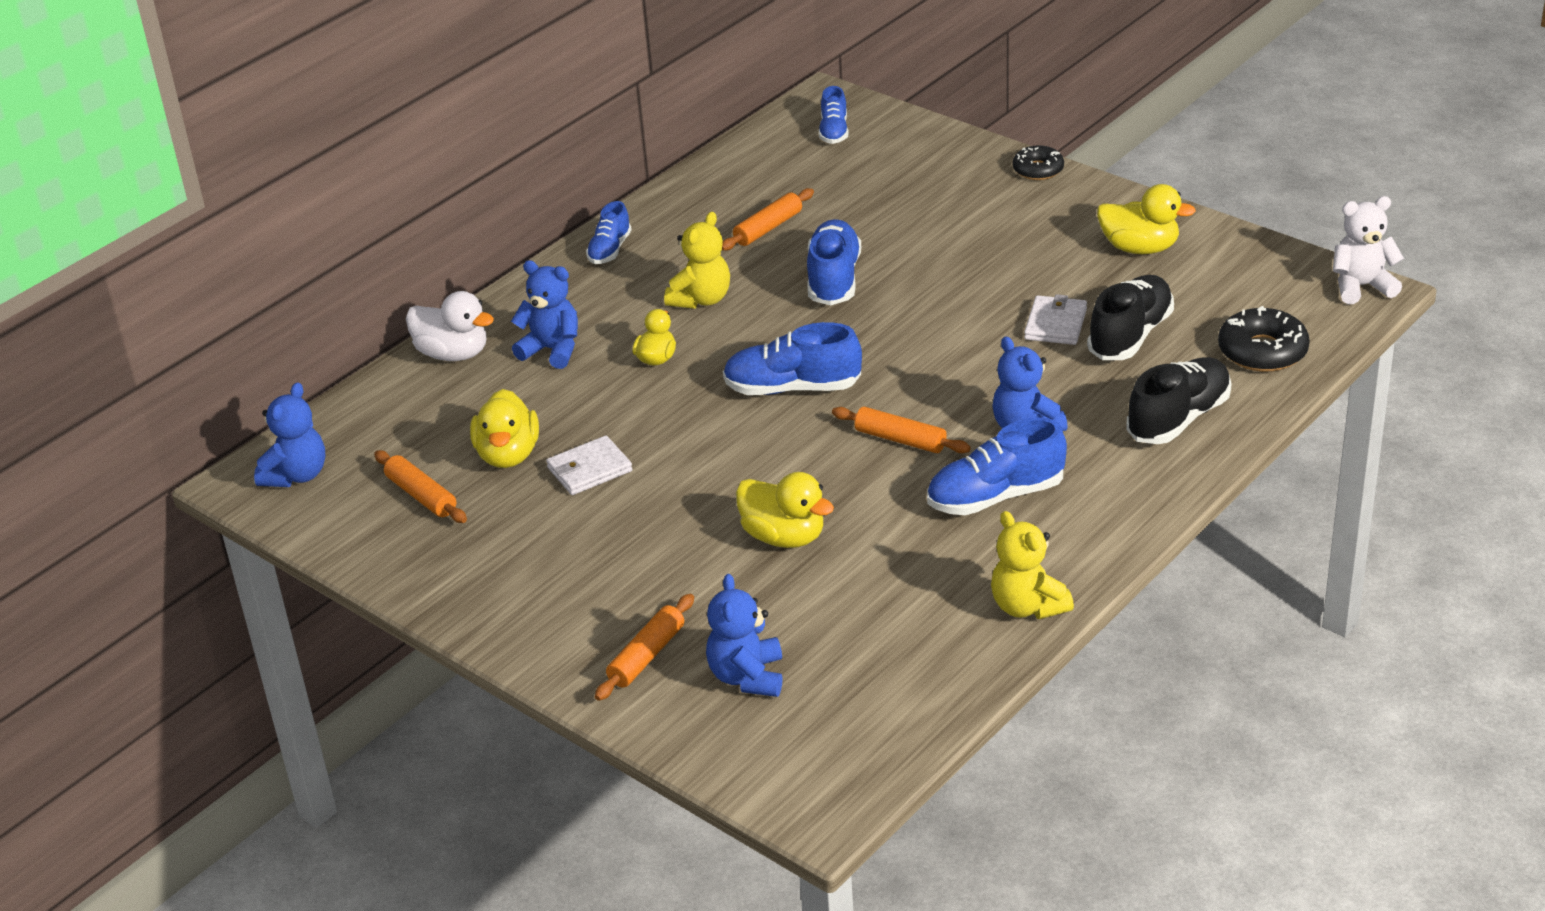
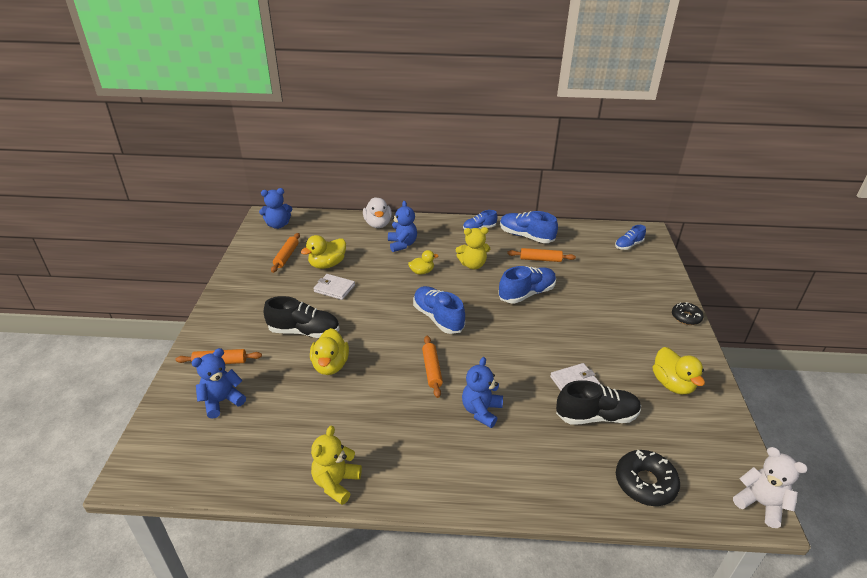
camera: 50 degrees right, 0 degrees up
(996, 497) = (416, 426): blue shoe -> blue shoe (526, 236)
(1178, 419) = (546, 473): black shoe -> black shoe (304, 331)

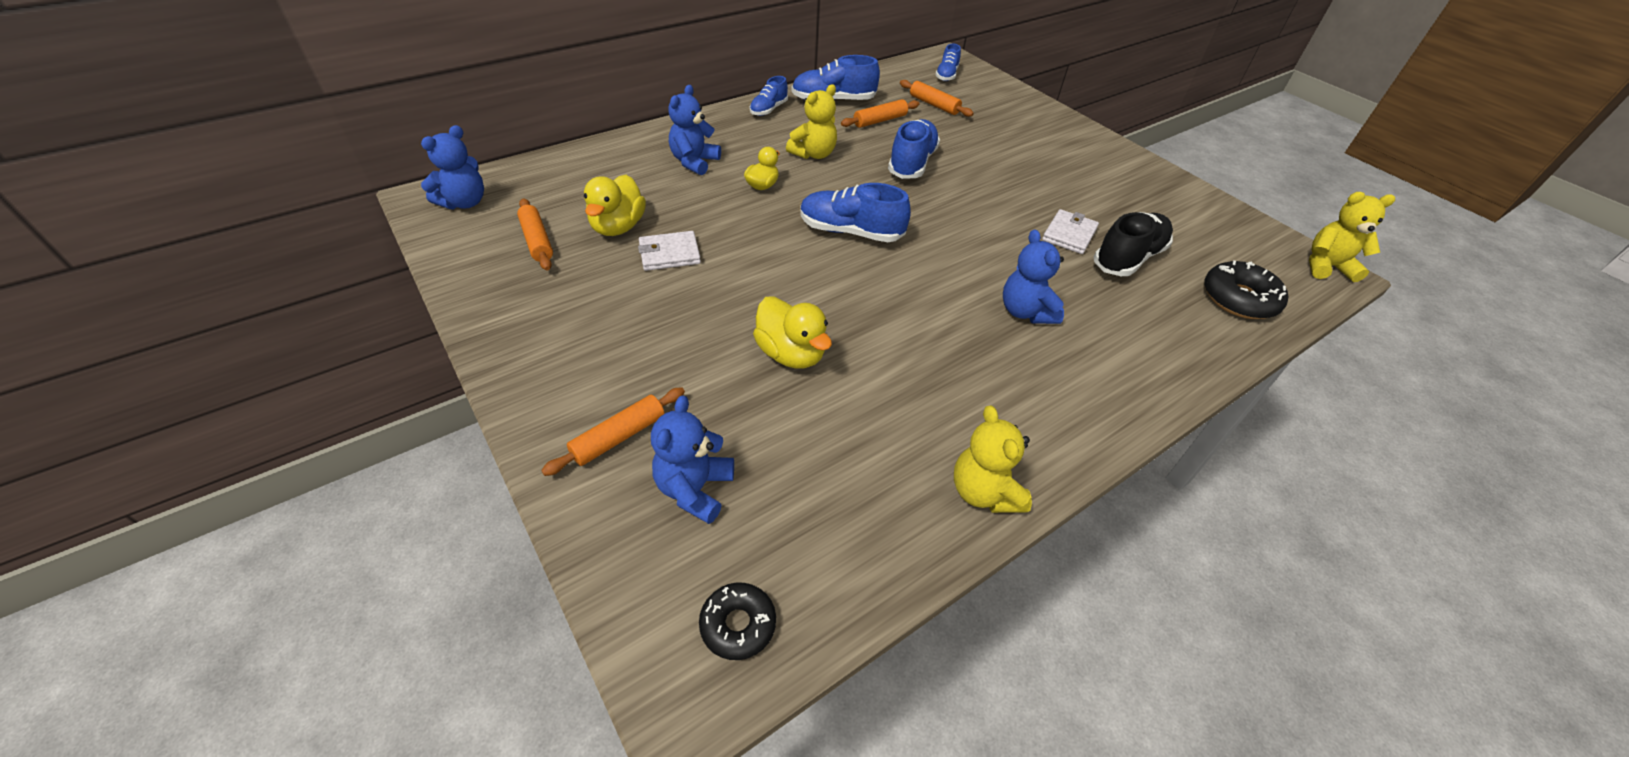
camera: 40 degrees left, 10 degrees up
(304, 331) = (697, 329): black shoe -> none
(378, 224) = (627, 148): white duck -> none
(402, 244) = (694, 162): blue teddy bear -> blue teddy bear turned 105 degrees counterclockwise
(432, 370) = (919, 294): orange rolling pin -> orange rolling pin (934, 105)
(672, 384) = (1145, 195): yellow duck -> none
(686, 317) = (1079, 127): black donut -> black donut (738, 624)
(760, 504) = (1326, 266): white teddy bear -> yellow teddy bear

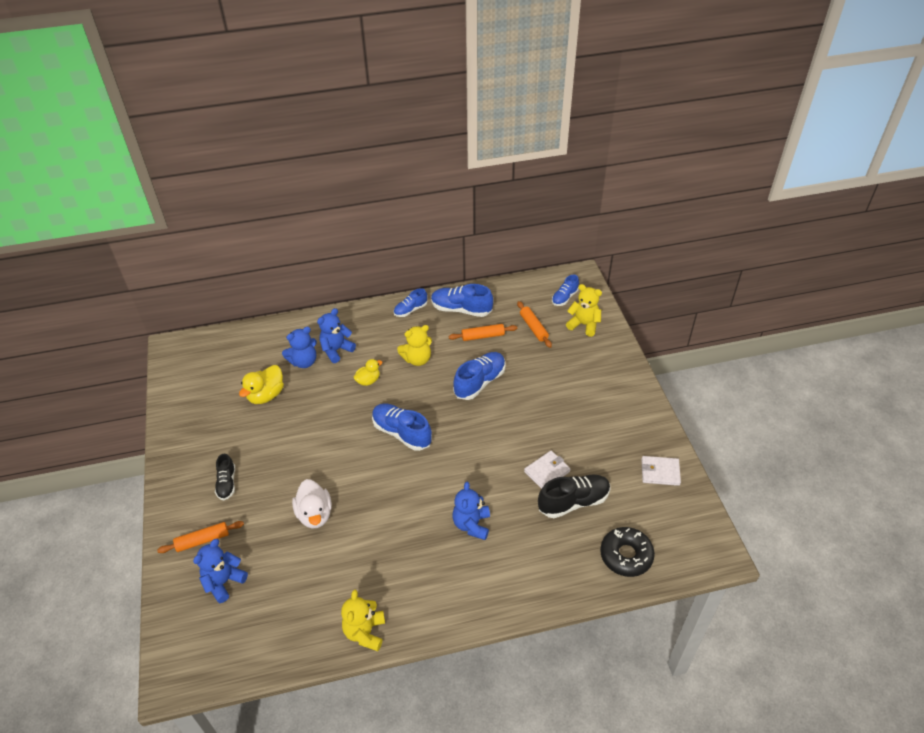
camera: 25 degrees right, 0 degrees up
(464, 202) = (191, 355): blue teddy bear -> blue teddy bear (304, 362)
(537, 241) = (217, 395): orange rolling pin -> none
(617, 347) = (227, 483): none -> black shoe
(669, 254) = (285, 423): white wallet -> white wallet (660, 472)
(738, 624) = (208, 658): black donut -> none
(791, 354) = (315, 514): yellow duck -> white duck
(1326, 266) = (718, 548): yellow teddy bear -> yellow teddy bear (584, 325)

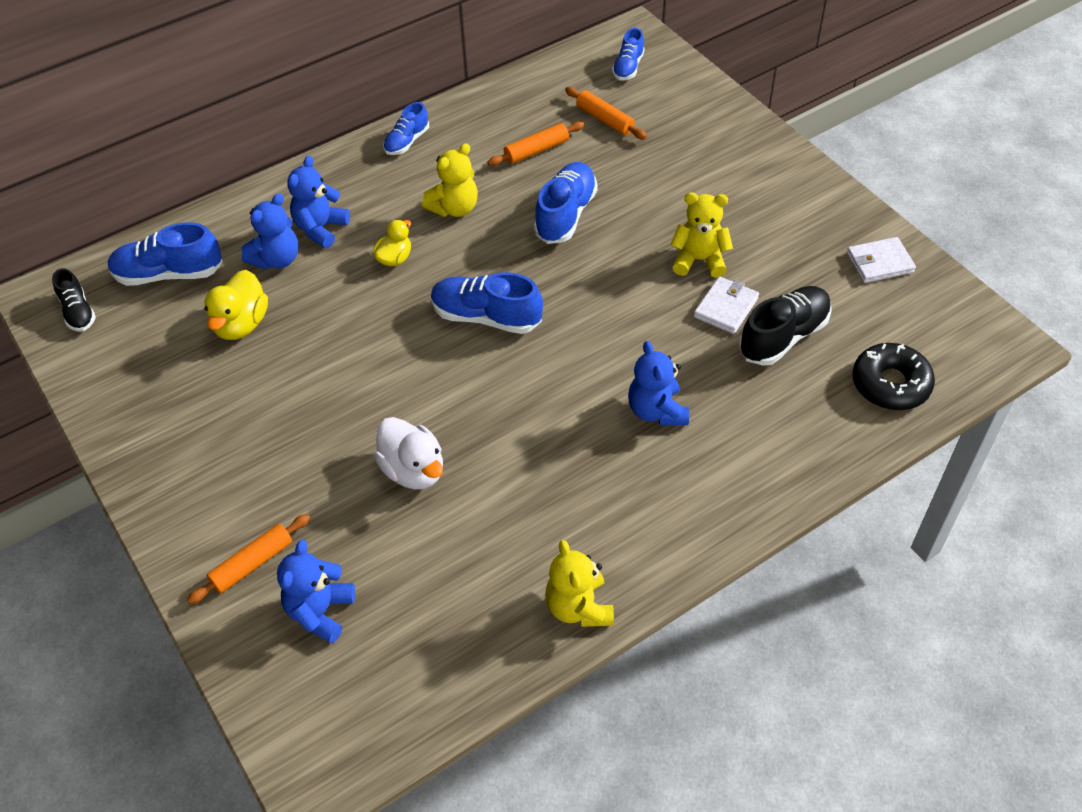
camera: 20 degrees left, 5 degrees up
(227, 483) = (247, 470): black shoe -> black shoe (78, 312)
(461, 309) = (484, 121): blue shoe -> blue shoe (169, 274)
(584, 325) = (674, 97): yellow teddy bear -> yellow teddy bear (699, 260)

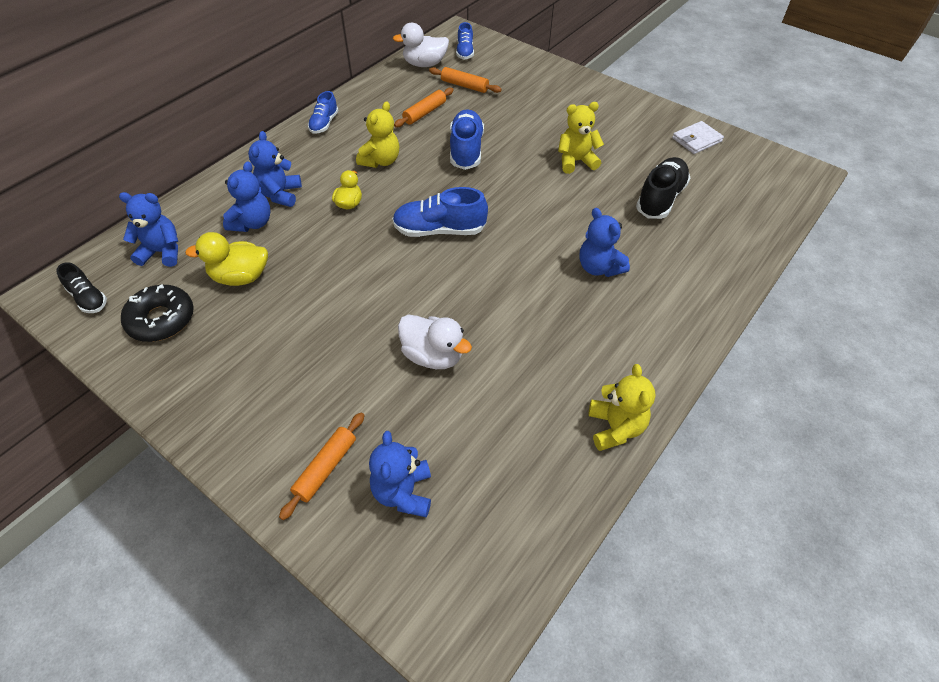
camera: 20 degrees left, 0 degrees up
(169, 274) = (162, 252): blue shoe -> blue teddy bear
(241, 324) = (240, 277): yellow duck -> yellow duck turned 90 degrees clockwise
(567, 77) = (424, 64): none -> white duck
(579, 607) = (615, 428): yellow teddy bear -> yellow teddy bear turned 150 degrees counterclockwise
(725, 307) = (610, 188): white wallet -> none
(890, 384) = (748, 214): black donut -> black donut (161, 319)

